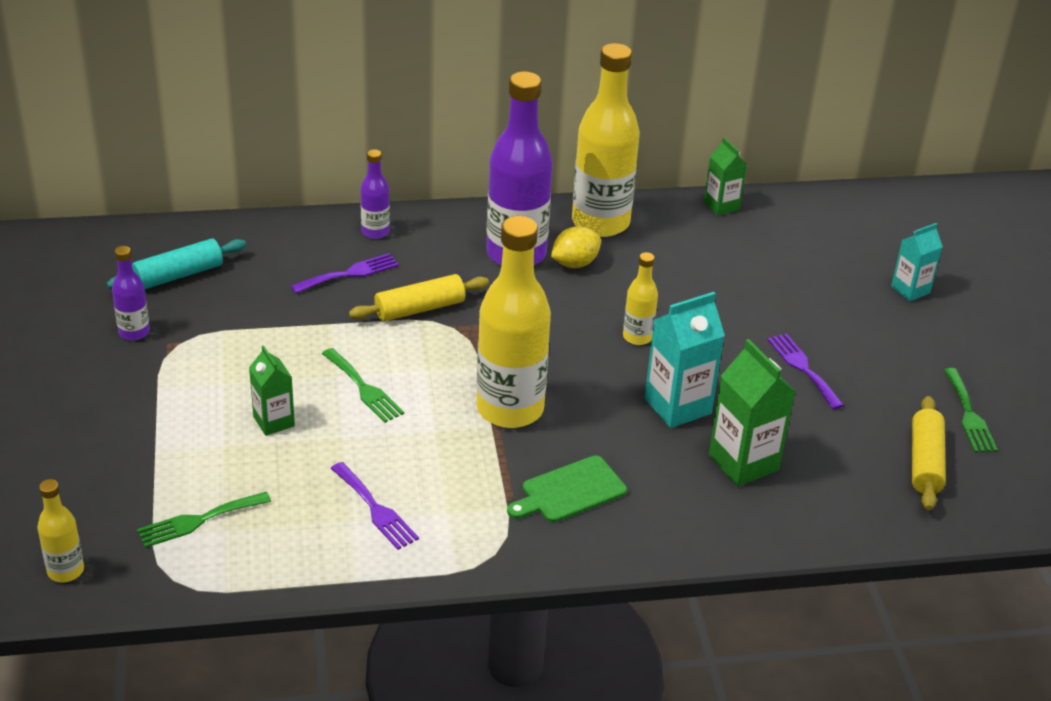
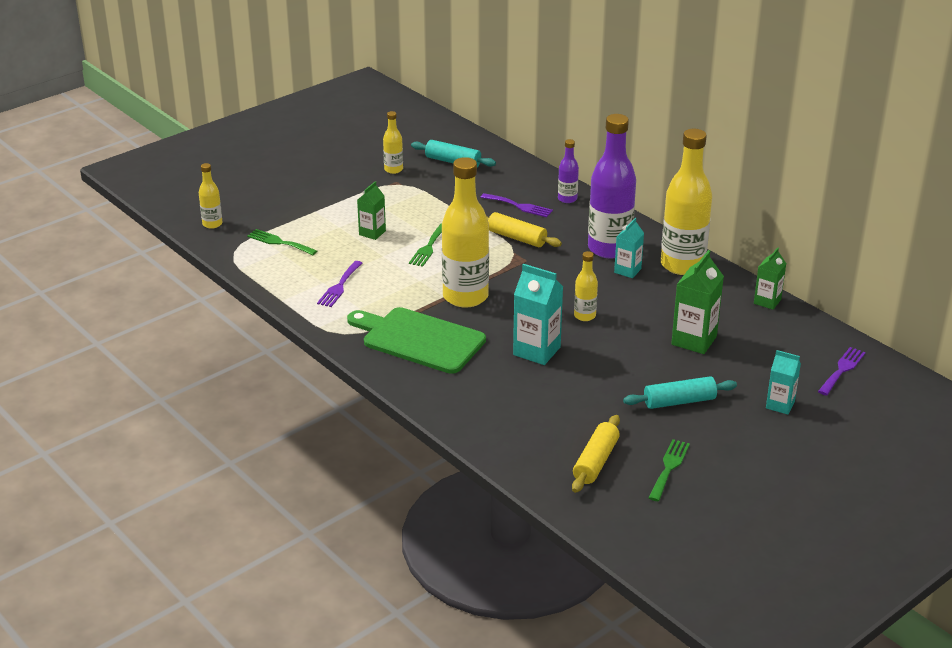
camera: 60 degrees right, 5 degrees down
(134, 332) = (393, 169): purple bottle -> yellow bottle
(570, 491) = (419, 340): green cutting board -> green cutting board, size x1.75
(574, 263) = (627, 271): yellow lemon -> turquoise carton
(743, 462) = (512, 391): green carton -> green carton (694, 340)
(803, 368) = (633, 386): purple fork -> purple fork (842, 369)
(856, 350) = (679, 401): none -> turquoise rolling pin
(925, 462) = (596, 462): yellow rolling pin -> yellow rolling pin turned 45 degrees counterclockwise
(969, 415) = (669, 467): green fork -> green fork turned 150 degrees clockwise

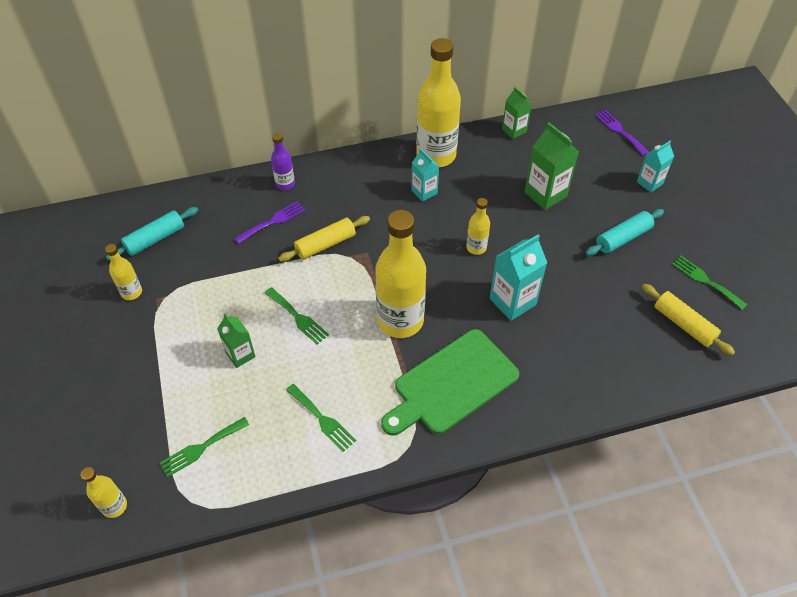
camera: 65 degrees left, 20 degrees up
(339, 286) = (322, 419): purple fork -> green fork
(609, 249) = (383, 189): purple bottle -> none
(679, 401) = (623, 238): turquoise rolling pin -> turquoise rolling pin turned 45 degrees clockwise

